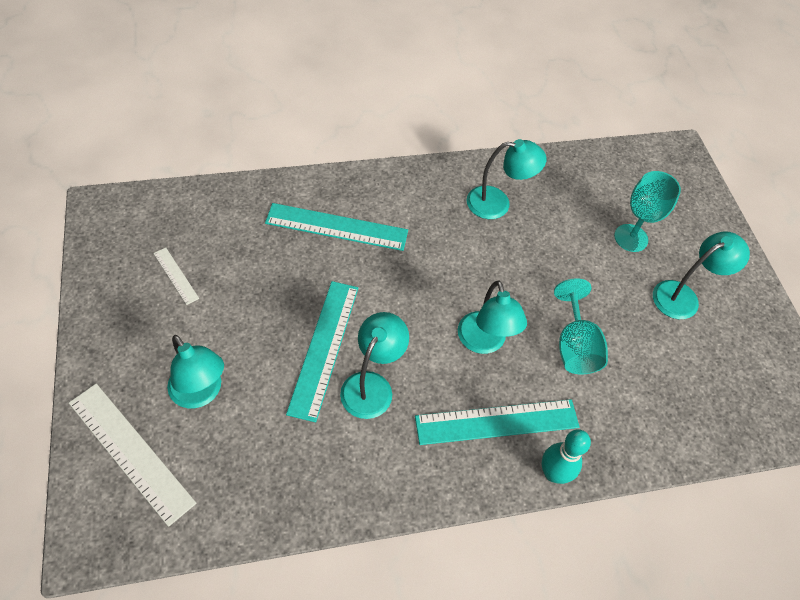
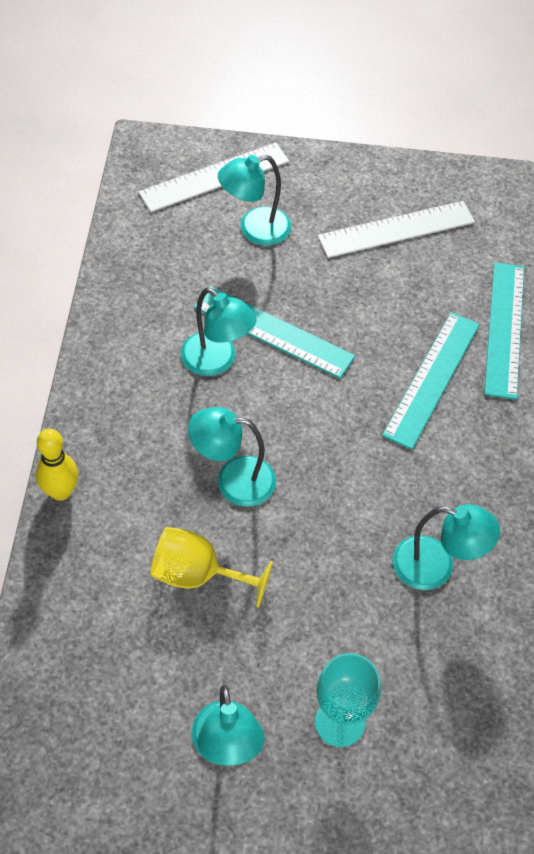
camera: 110 degrees right, 0 degrees up
(176, 275) = (396, 229): white ruler -> white ruler, size x2.04
(497, 203) = (436, 567): turquoise lamp -> turquoise lamp turned 90 degrees counterclockwise
(497, 422) = (135, 460): turquoise ruler -> turquoise ruler (504, 329)
(553, 473) = (60, 492): turquoise bowling pin -> yellow bowling pin
(574, 346) = (198, 575): turquoise goblet -> yellow goblet

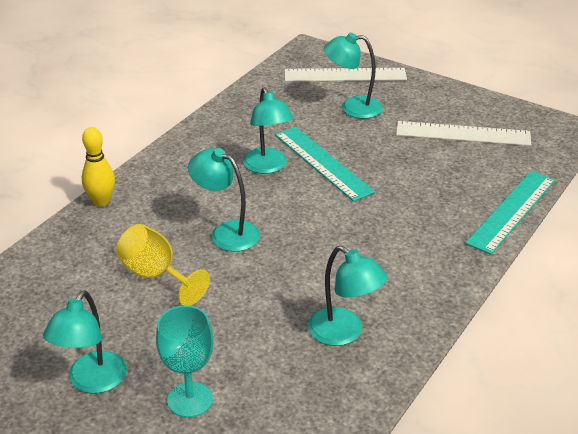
camera: 30 degrees right, 20 degrees down
(432, 379) = (427, 222): turquoise ruler -> none

